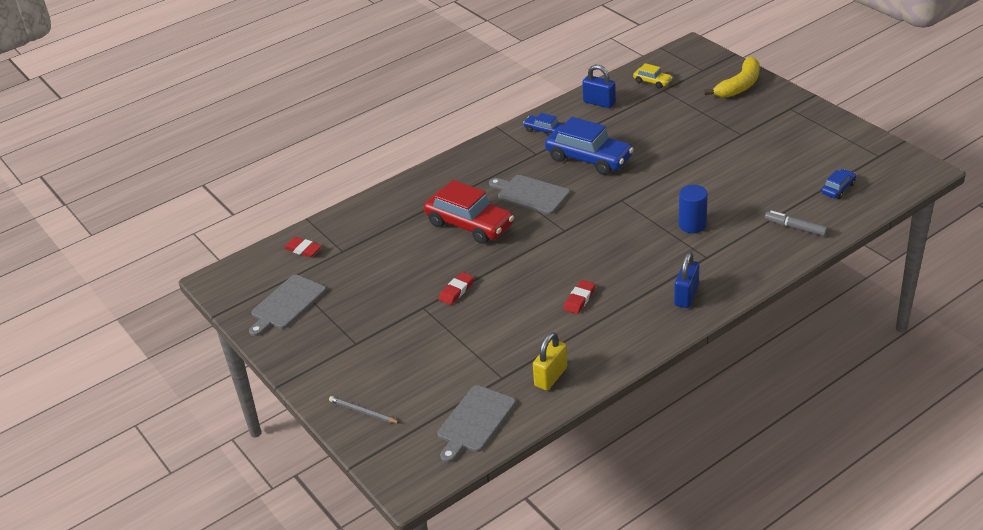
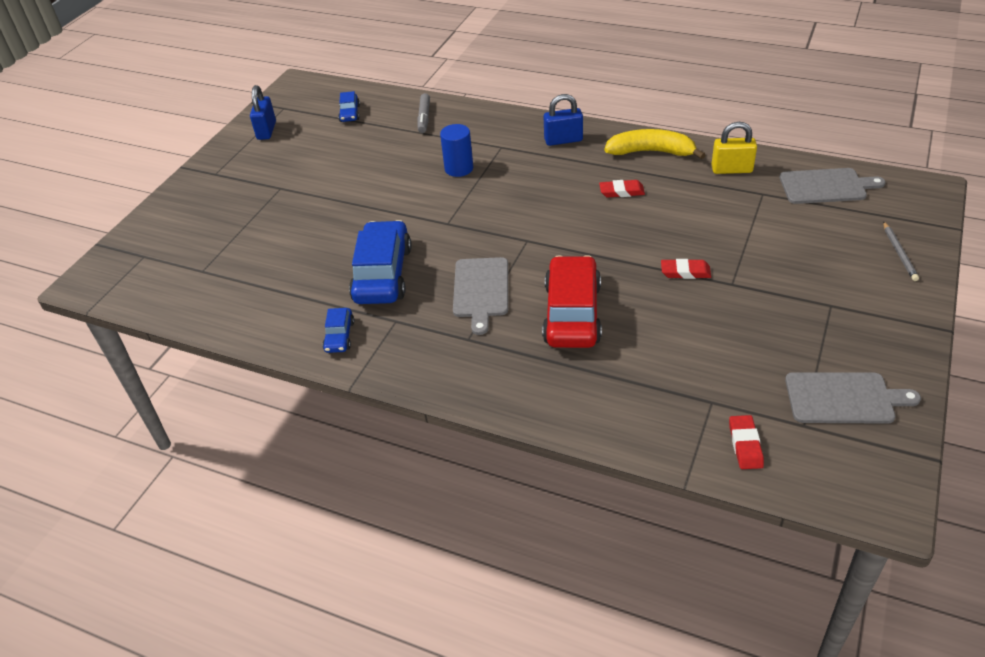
camera: 120 degrees left, 5 degrees up
(599, 102) = (252, 313): blue padlock -> blue padlock (266, 130)
(652, 82) = (184, 286): yellow car -> none
(739, 86) = (176, 218): yellow banana -> yellow banana (651, 152)
(838, 189) = (350, 113): blue car -> blue car turned 105 degrees counterclockwise

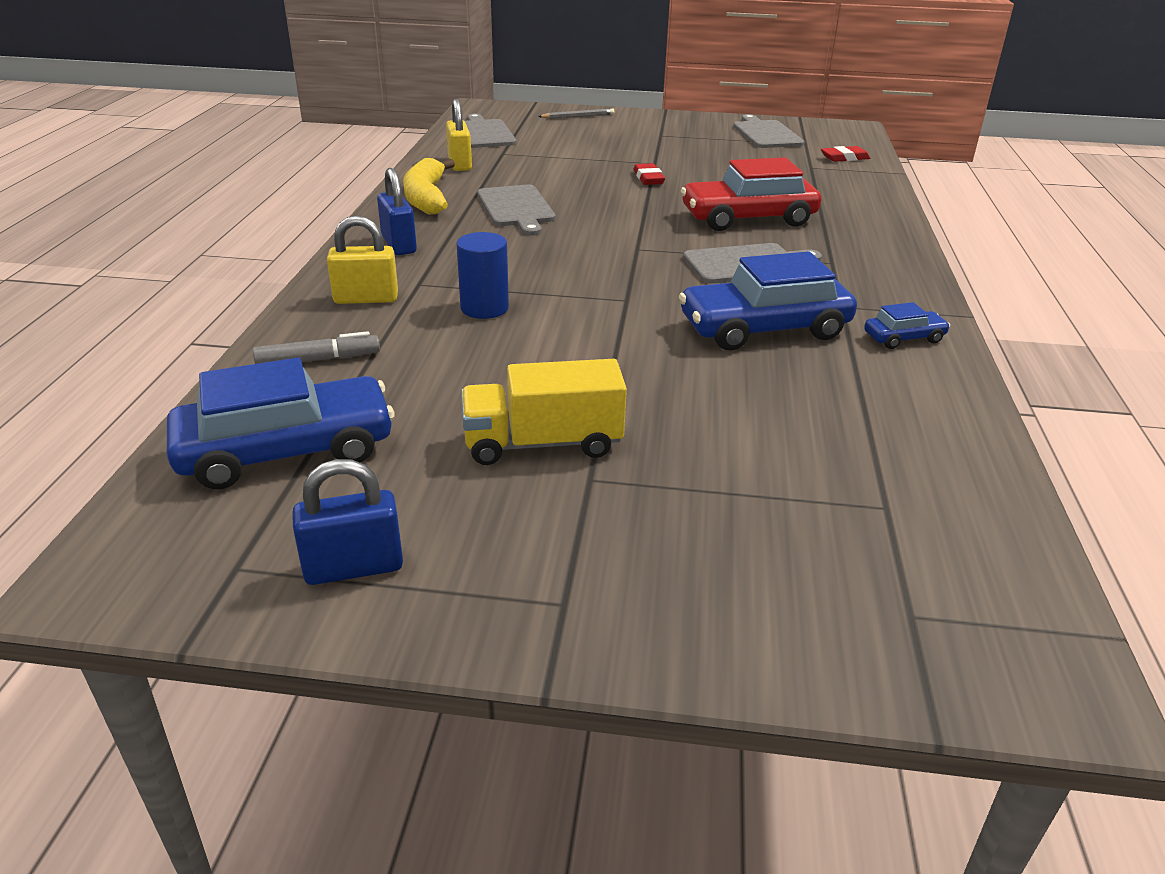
camera: 110 degrees left, 10 degrees down
(314, 177) = (542, 443): none -> yellow truck
(350, 113) = (286, 451): blue car -> blue car, size x2.10
(488, 129) = (366, 299): none -> yellow padlock
(621, 191) = (516, 208): red eraser -> grey cutting board

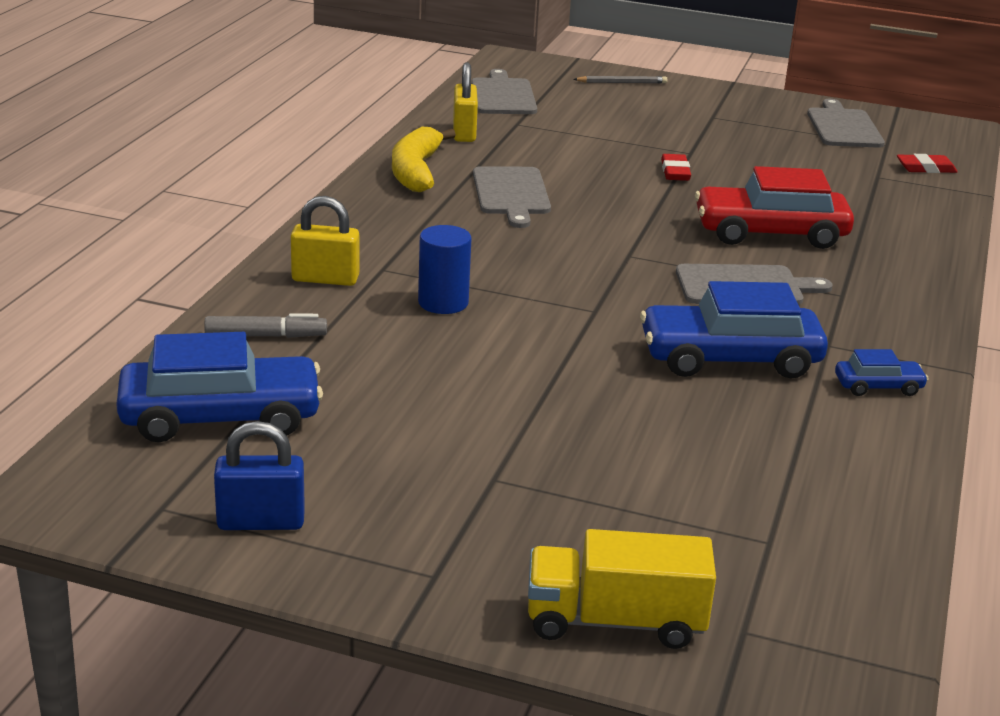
camera: 10 degrees right, 5 degrees down
(399, 245) = (372, 224): blue padlock -> none
(542, 443) = (459, 441): yellow truck -> yellow truck (614, 621)

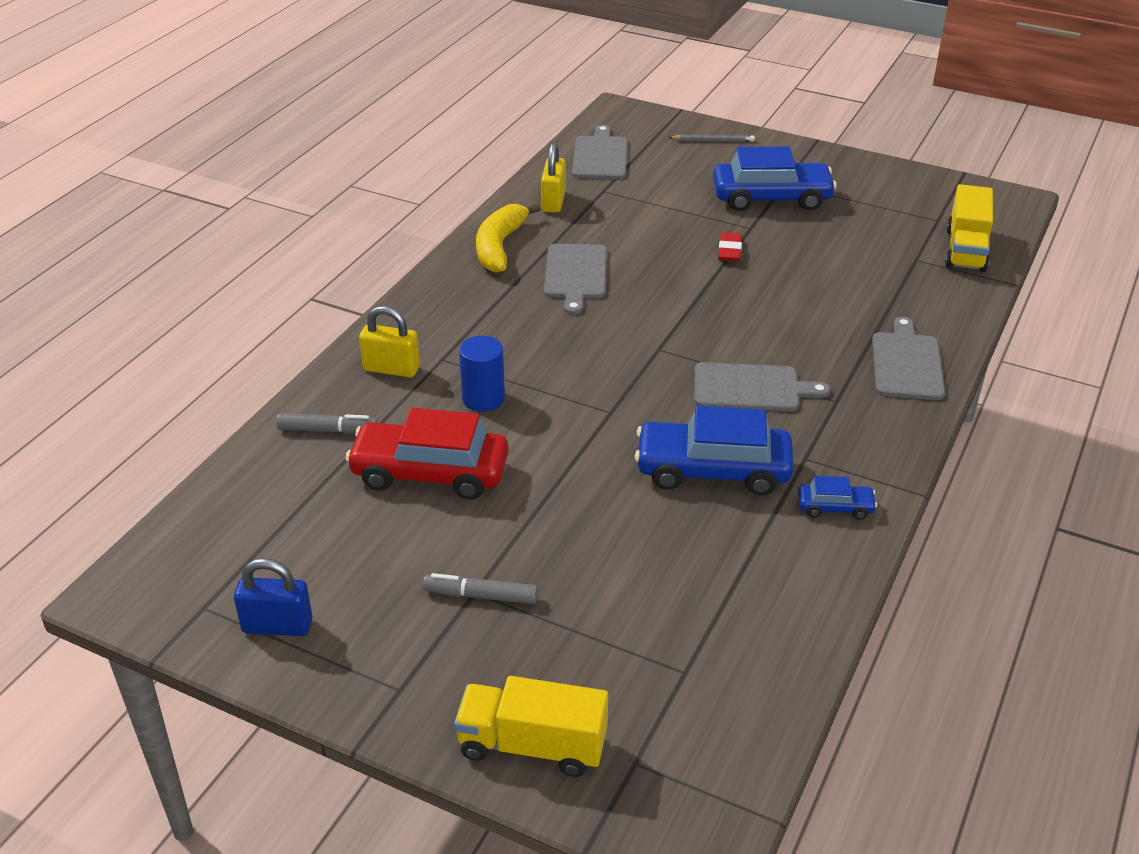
camera: 10 degrees right, 10 degrees up
(221, 417) = (271, 516): blue car -> blue car (771, 198)
(502, 482) = (481, 596): none -> grey marker
(770, 233) = (794, 326): red car -> red car (430, 473)
(843, 127) = (903, 197): grey cutting board -> grey cutting board (906, 363)
(926, 168) = (965, 250): red eraser -> yellow truck

